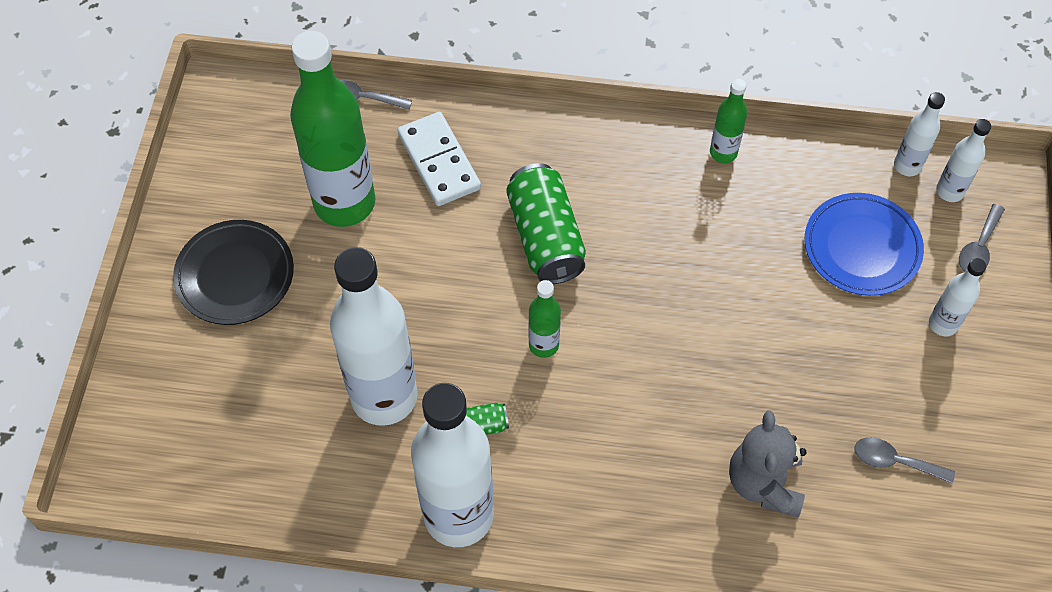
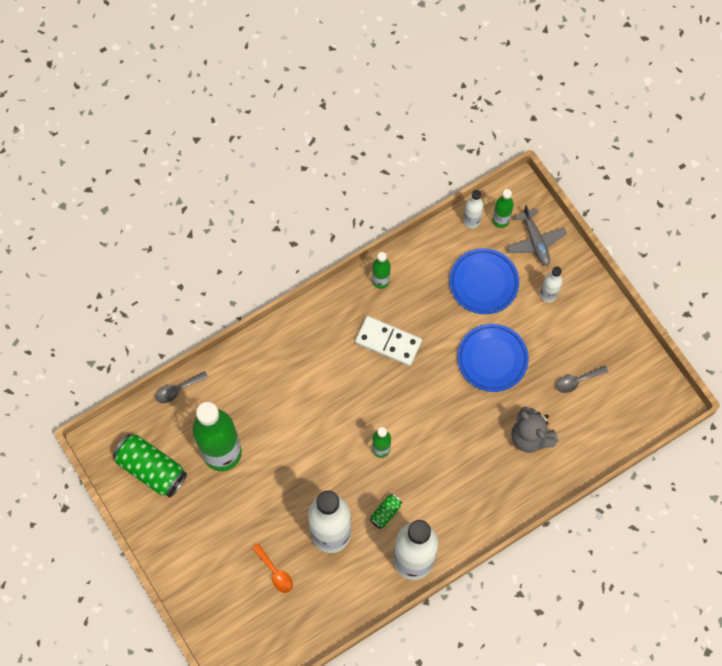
camera: 40 degrees left, 10 degrees up
(235, 275) = (204, 533): black plate -> none
(272, 388) = (275, 572): none -> orange spoon
(439, 162) = (248, 394): white domino -> white domino (388, 342)
(545, 237) = (335, 393): green can -> green can (151, 469)
(793, 346) = (492, 359): none -> blue plate
(949, 191) = (500, 220): white bottle -> green bottle
(978, 247) = (535, 241): grey spoon -> grey plane

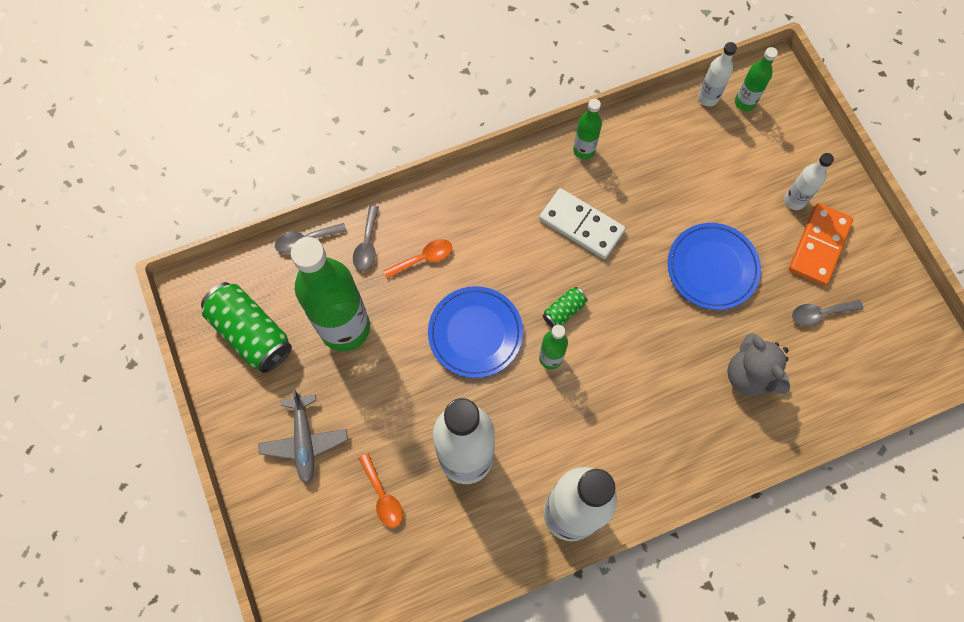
camera: 10 degrees right, 0 degrees up
(226, 385) = (367, 245): none -> grey spoon
(272, 388) = (423, 258): none -> orange spoon
(385, 513) = (543, 442): green can -> green can (563, 311)
(483, 283) = (713, 173): blue plate -> blue plate (475, 333)
(535, 241) = (785, 134): grey plane -> grey plane (304, 441)
(571, 328) = (819, 246): none -> orange domino

